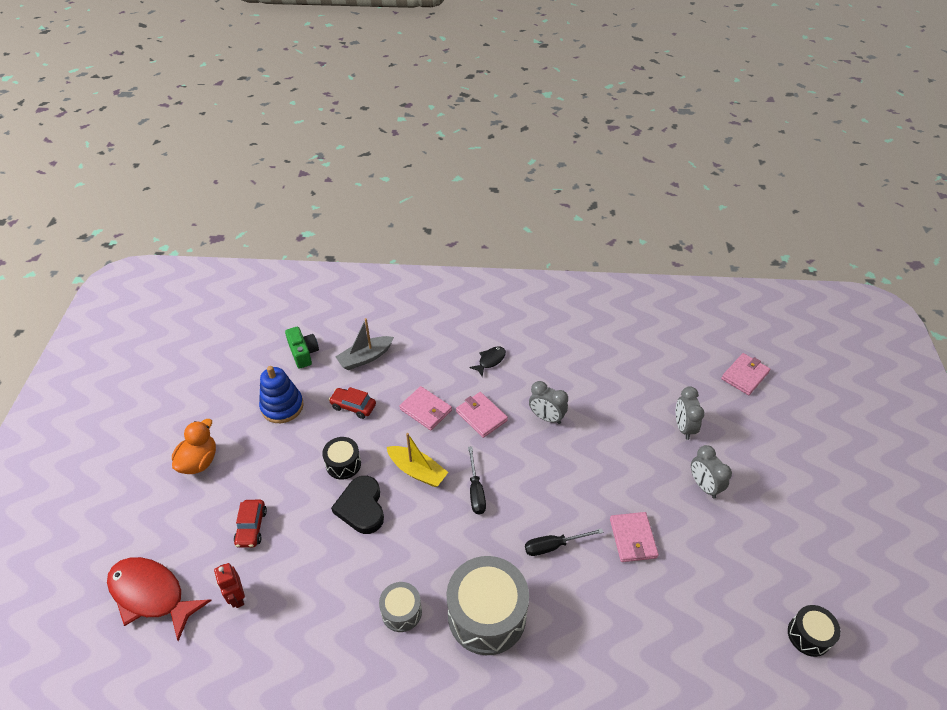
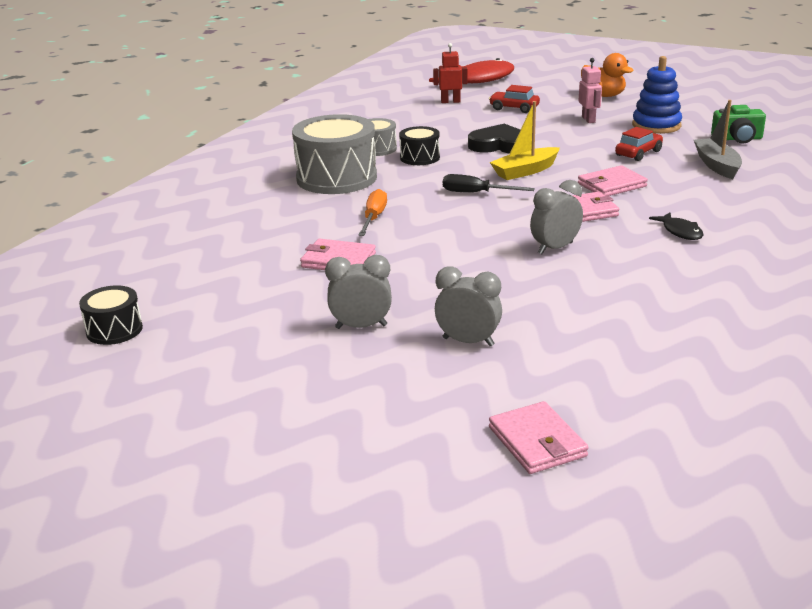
camera: 115 degrees right, 20 degrees down
(275, 457) = (588, 119): none -> pink robot
(343, 464) = (559, 143): black drum -> black drum (420, 158)
(553, 546) = (374, 218): black screwdriver -> orange screwdriver

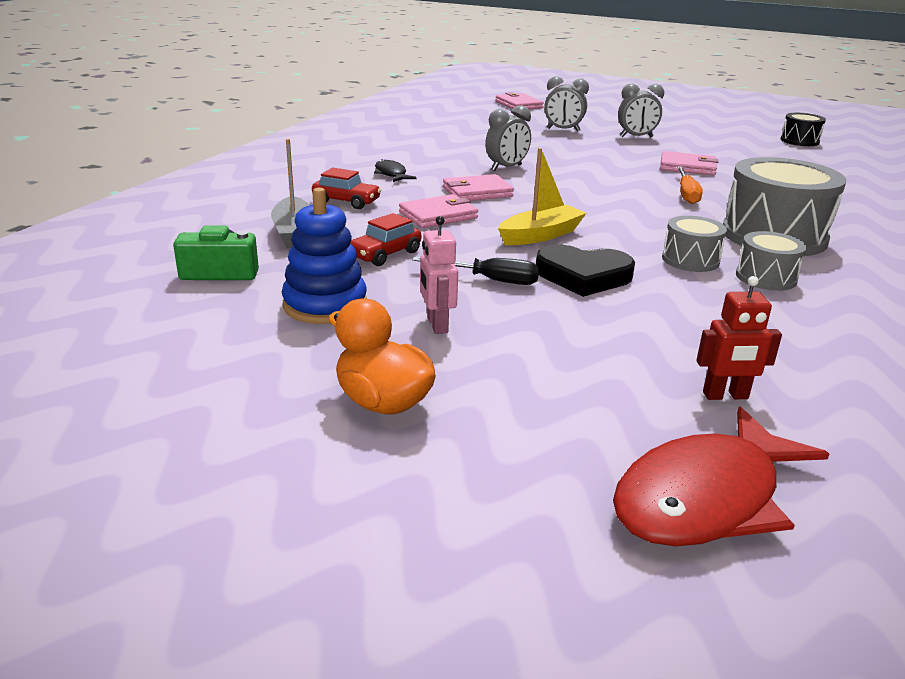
camera: 175 degrees right, 0 degrees up
(420, 158) = (690, 260): black drum -> grey drum
(476, 193) = (592, 213): black screwdriver -> black screwdriver (490, 280)
(514, 108) = (579, 365): red car -> red car (346, 202)

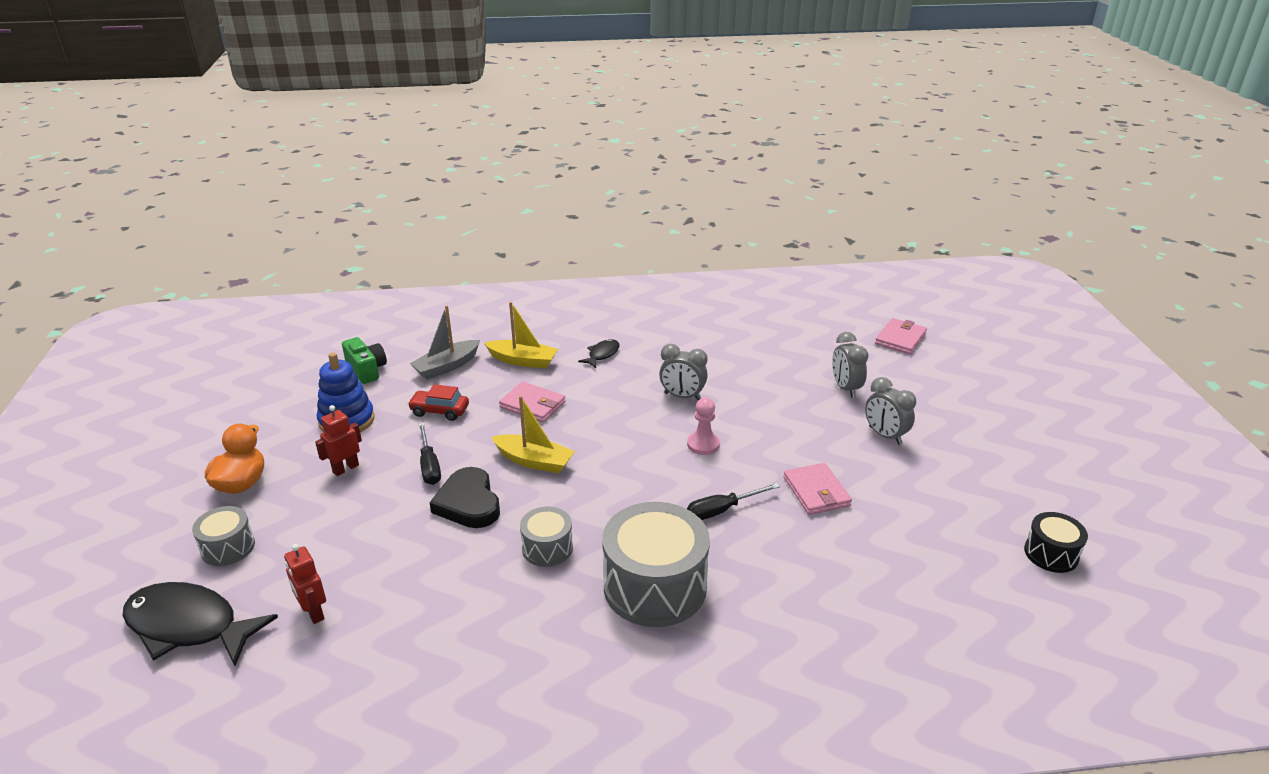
camera: 60 degrees right, 5 degrees up
(346, 202) = (523, 361): red car -> yellow boat
(437, 325) = (345, 468): pink robot -> red robot
(477, 192) = (603, 403): pink wallet -> none
(588, 179) = (703, 444): none -> pink pawn
(686, 194) = (722, 510): orange screwdriver -> black screwdriver
(705, 498) = (189, 626): red fish -> black fish
(766, 277) = (542, 598): grey drum -> grey drum (228, 547)

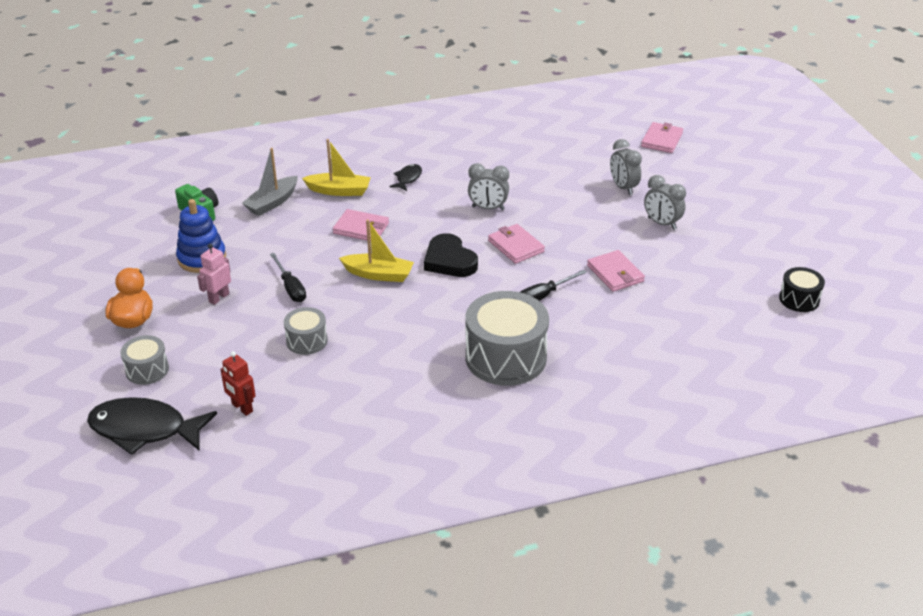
camera: 10 degrees left, 5 degrees up
(345, 468) = (219, 298): red robot -> pink robot
(439, 411) = (281, 242): red car -> none
(468, 503) = (335, 313): black heart -> black heart (449, 260)
(547, 548) = (412, 340): grey drum -> grey drum (306, 341)
(703, 444) = (515, 246): pink pawn -> pink wallet

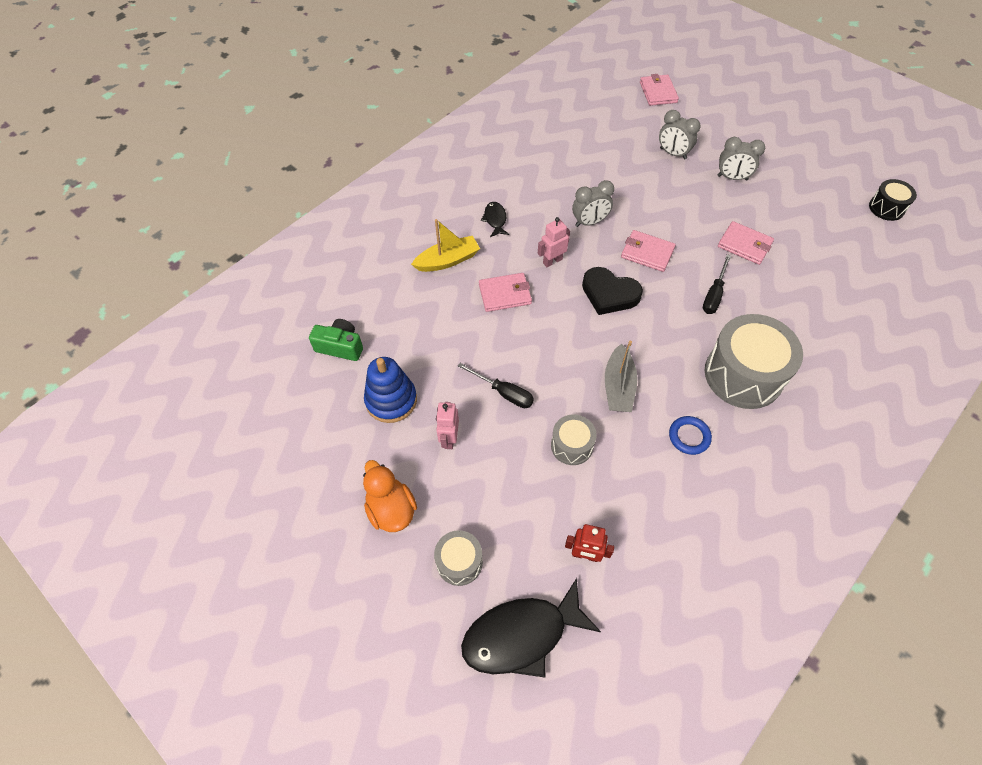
camera: 30 degrees left, 20 degrees up
(272, 202) = (399, 302): grey boat -> grey boat (618, 386)
(378, 274) = (565, 338): yellow boat -> none
(409, 376) = (689, 436): none -> blue ring
(425, 222) = (552, 261): none -> pink robot

